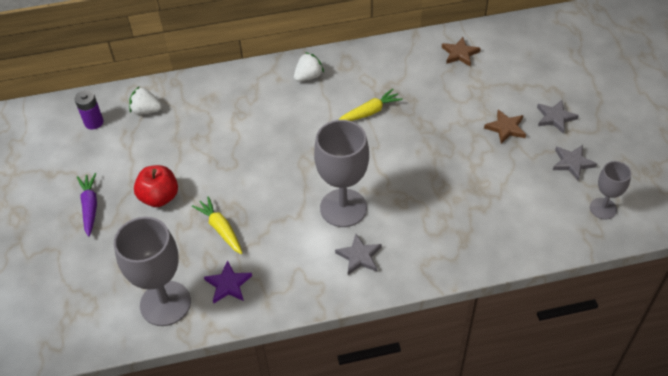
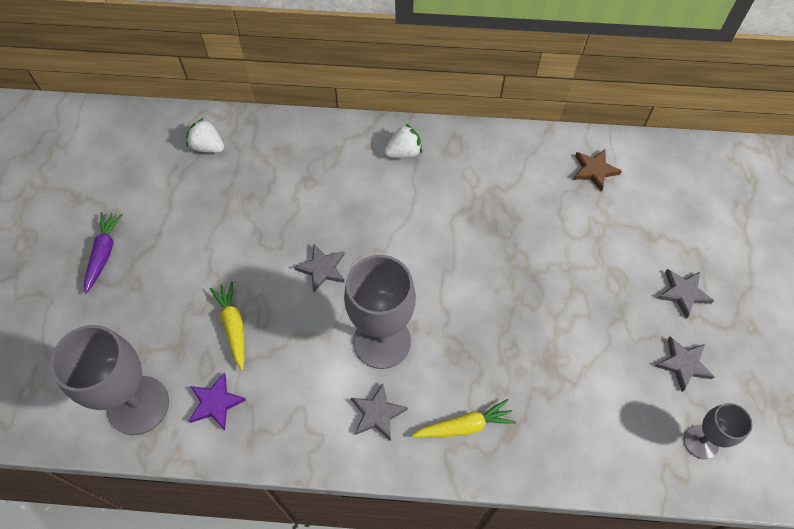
camera: 15 degrees right, 10 degrees up
(94, 122) = (147, 146): purple battery -> none
(159, 197) = (182, 264): red apple -> none
(276, 171) = (322, 269): none -> grey star
(369, 112) = (458, 220): yellow carrot -> yellow carrot (465, 426)
(506, 128) = (616, 290): brown star -> none

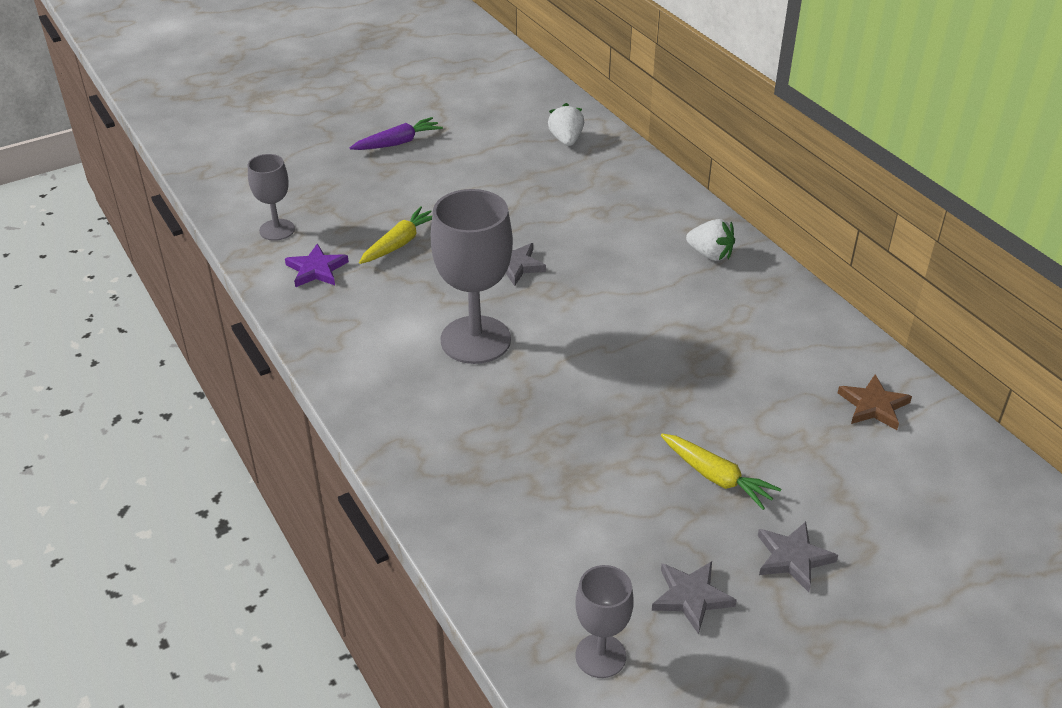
camera: 55 degrees right, 20 degrees down
(138, 405) = (277, 230): grey goblet -> grey goblet, size x0.56
(377, 413) = (395, 372): grey star -> none
(465, 426) = (437, 440): yellow carrot -> yellow carrot (716, 477)

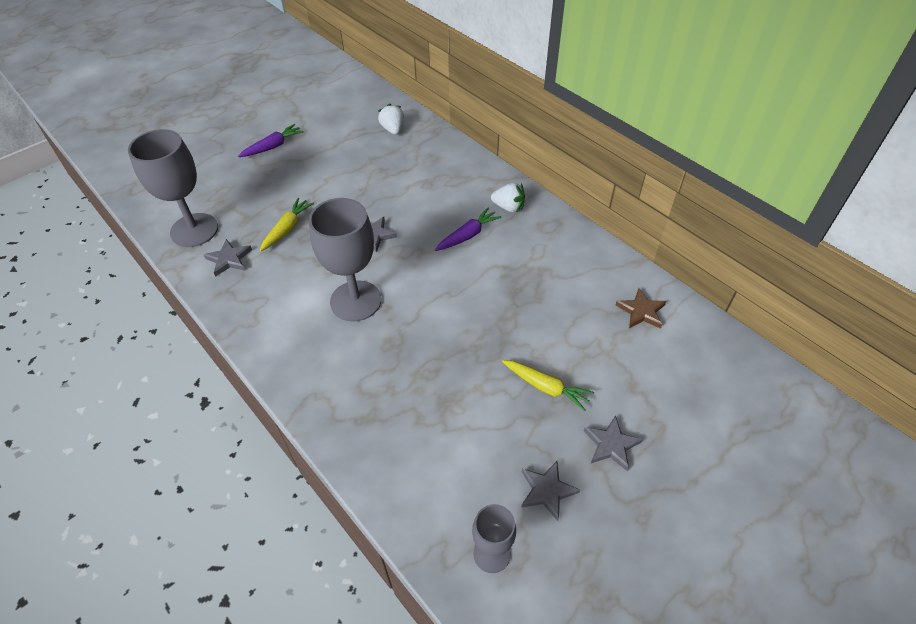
camera: 10 degrees left, 10 degrees up
(277, 230) = (194, 230): grey goblet -> grey goblet, size x1.80
(316, 269) = (229, 259): purple star -> grey star
(645, 281) = (468, 235): none -> purple carrot

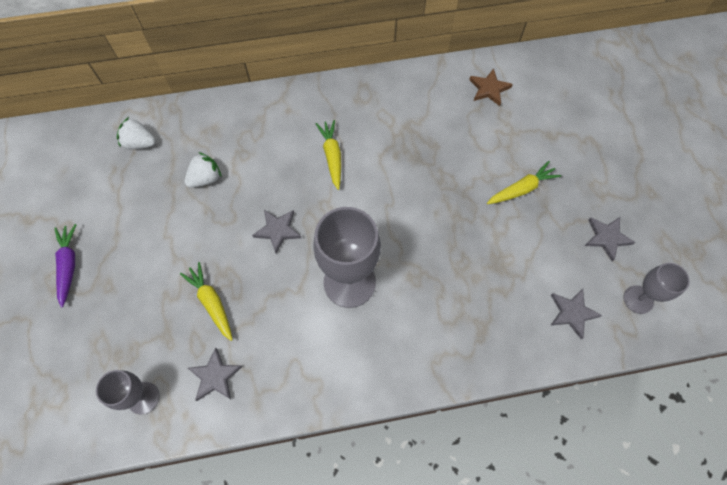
camera: 60 degrees left, 15 degrees up
(194, 230) = (143, 398): grey goblet -> grey goblet, size x0.56
(468, 235) = (332, 156): purple carrot -> yellow carrot
(508, 207) = (321, 109): white strawberry -> white strawberry (205, 178)
(611, 445) = (590, 177): grey star -> grey star (572, 313)

